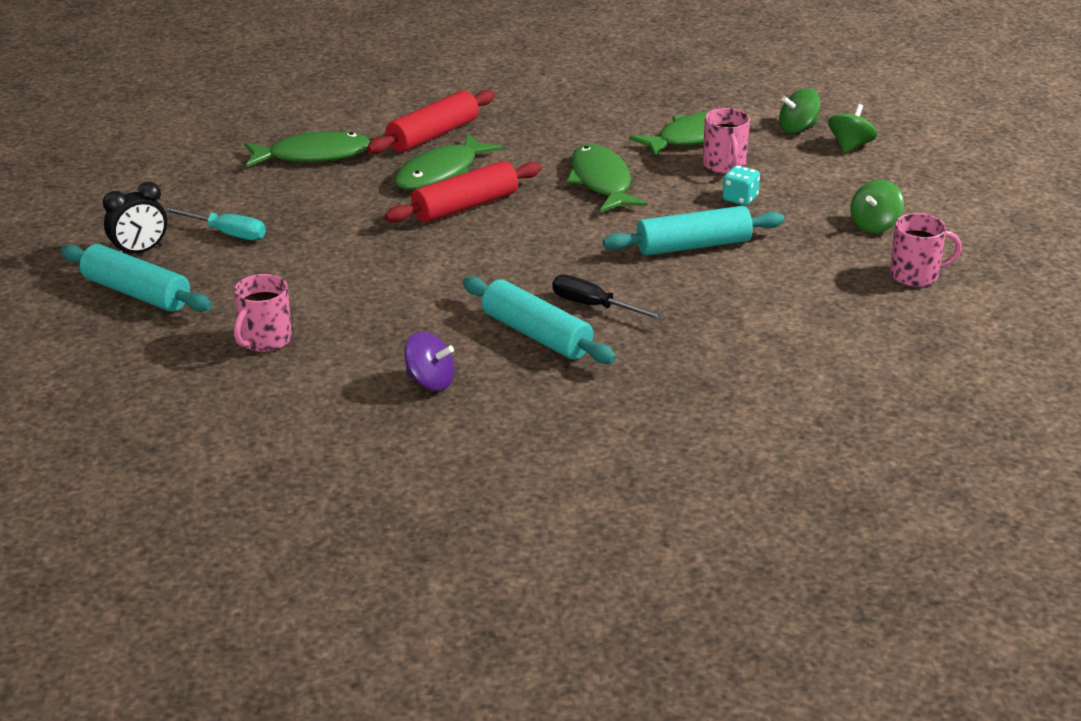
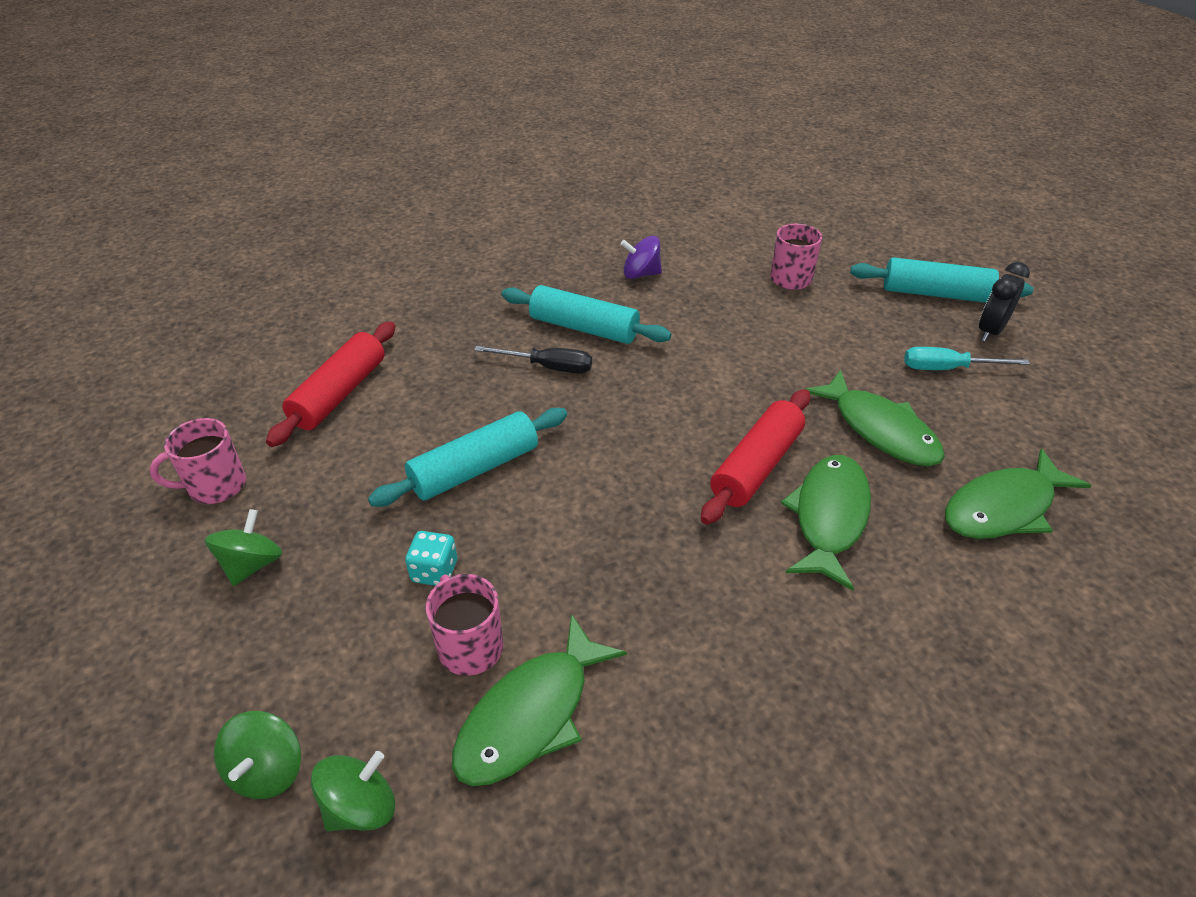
camera: 160 degrees right, 10 degrees up
(433, 135) = (907, 597): red rolling pin -> red rolling pin (339, 393)
(601, 182) = (625, 556): green fish -> green fish (880, 429)

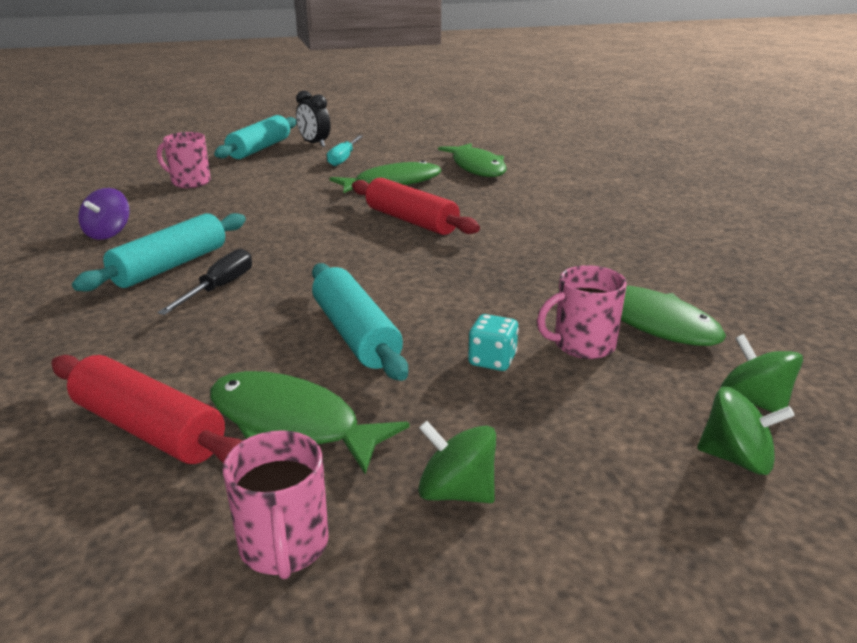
camera: 80 degrees left, 15 degrees down
(829, 517) = (471, 207): green fish -> green fish (291, 423)

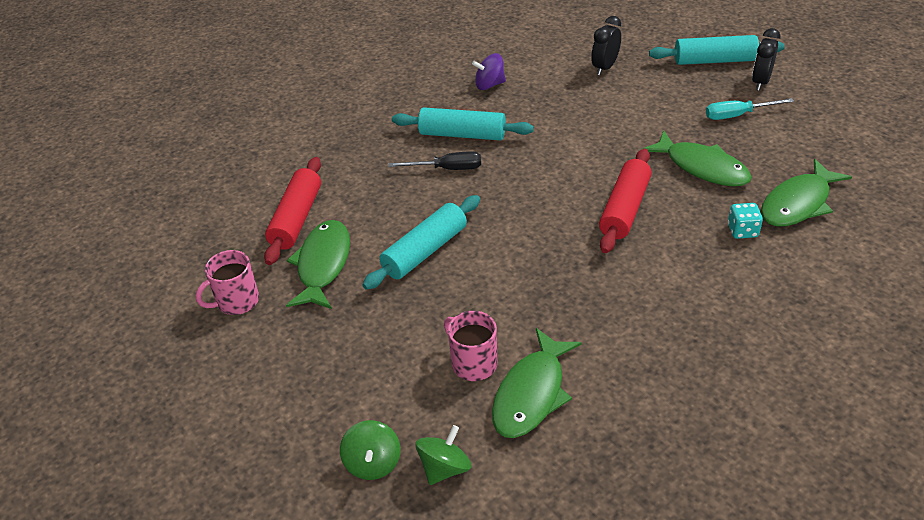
camera: 70 degrees right, 15 degrees up
(190, 182) = (605, 67): pink mug -> black clock
(456, 492) = (294, 346): green spinning top -> none
(492, 360) = (427, 323): turquoise dice -> turquoise dice (742, 231)

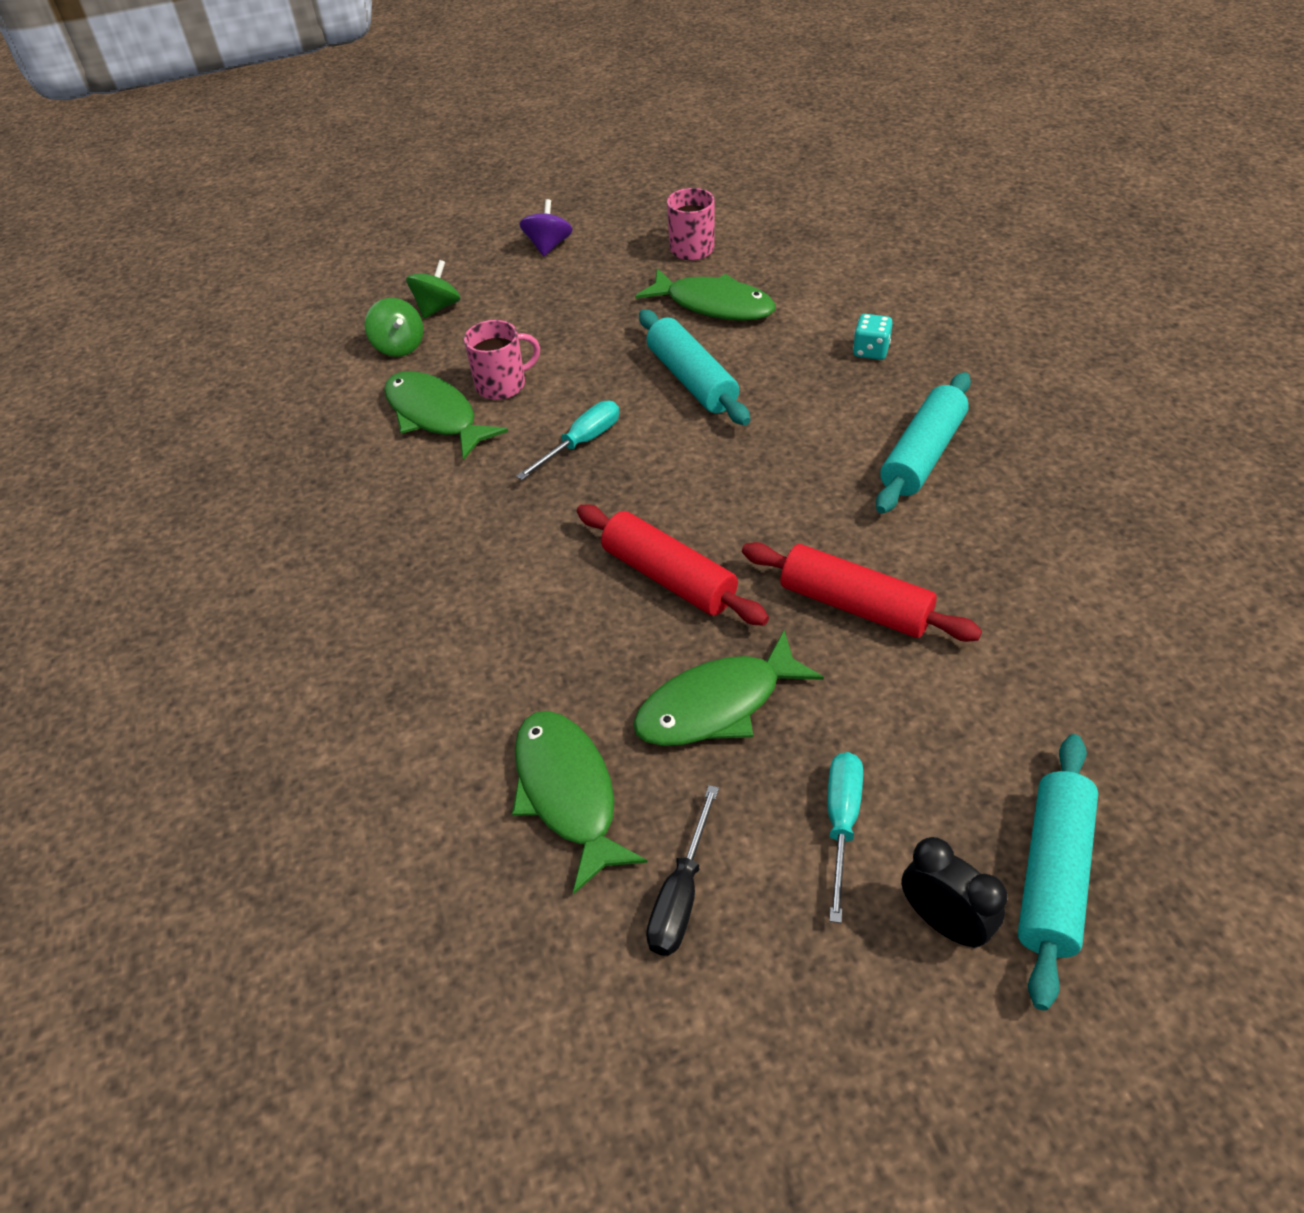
camera: 110 degrees right, 5 degrees up
(296, 218) = (805, 294): red rolling pin -> red rolling pin (855, 605)
(373, 463) = (437, 307): green spinning top -> green spinning top turned 105 degrees clockwise
(447, 169) = (845, 426): black screwdriver -> black screwdriver (681, 895)
(489, 85) = (1055, 512): purple spinning top -> purple spinning top (548, 246)
(522, 289) = (581, 443): none -> turquoise screwdriver
(605, 67) = (1071, 680): black clock -> none
(742, 231) = (551, 691): turquoise dice -> turquoise dice (871, 351)

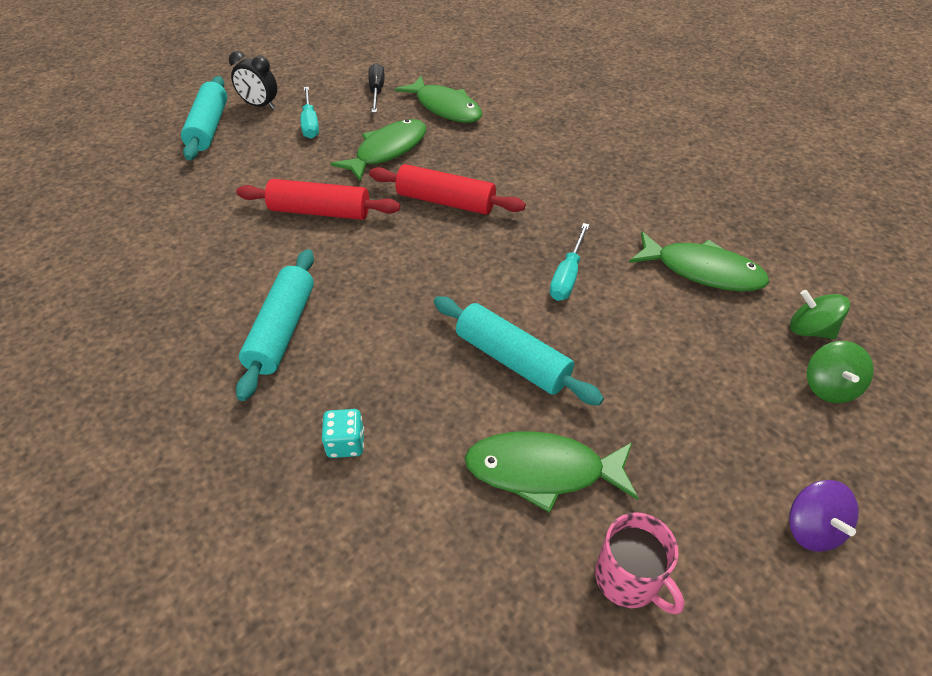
camera: 155 degrees right, 0 degrees up
(502, 385) = (677, 312): pink mug -> none

